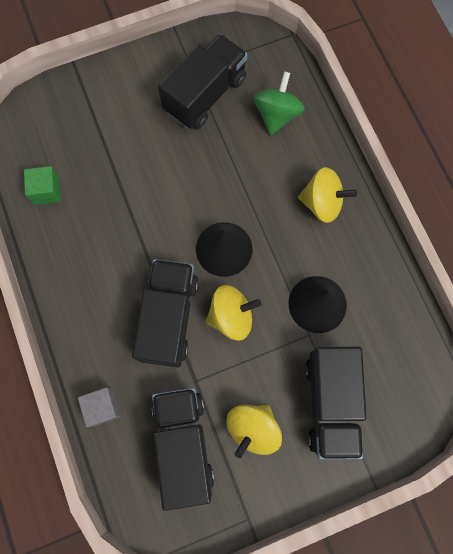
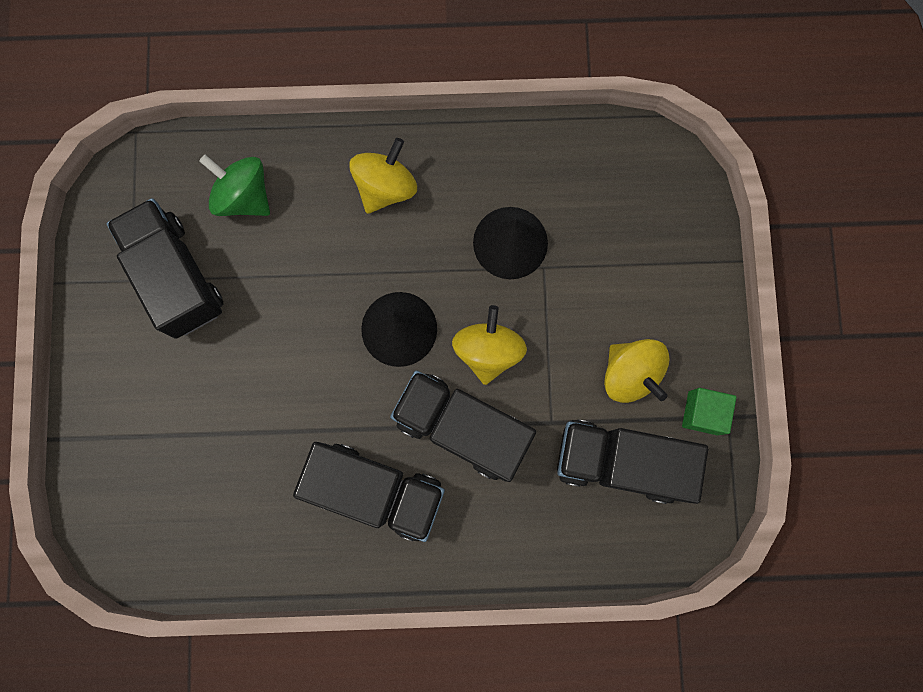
camera: 70 degrees left, 5 degrees up
(47, 191) = (230, 533): green cube -> green cube (703, 413)
(103, 407) = (544, 546): grey cube -> none
(330, 403) = (631, 273): black truck -> black truck (376, 490)

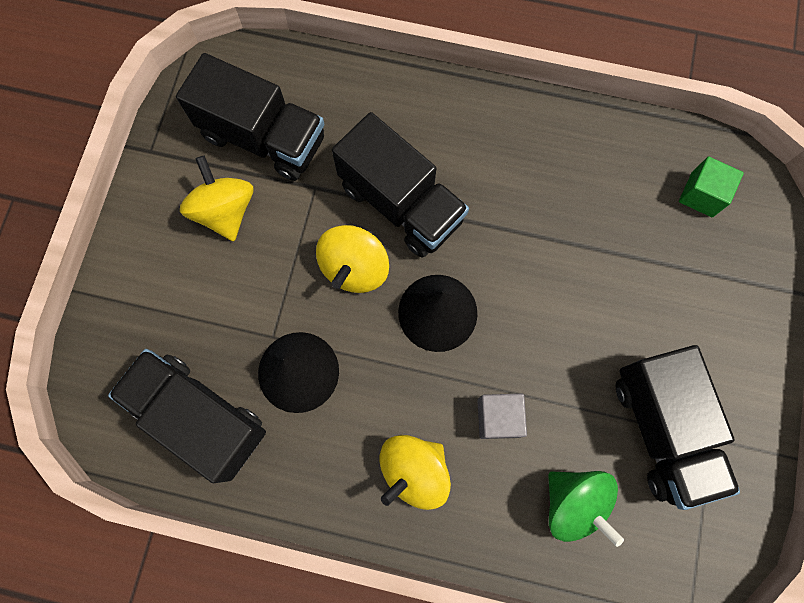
camera: 165 degrees left, 5 degrees down
(322, 249) = (498, 417): none -> grey cube
(376, 490) = (496, 169): black truck -> black truck (200, 417)
(703, 413) = (171, 160): green cube -> green cube (701, 195)

